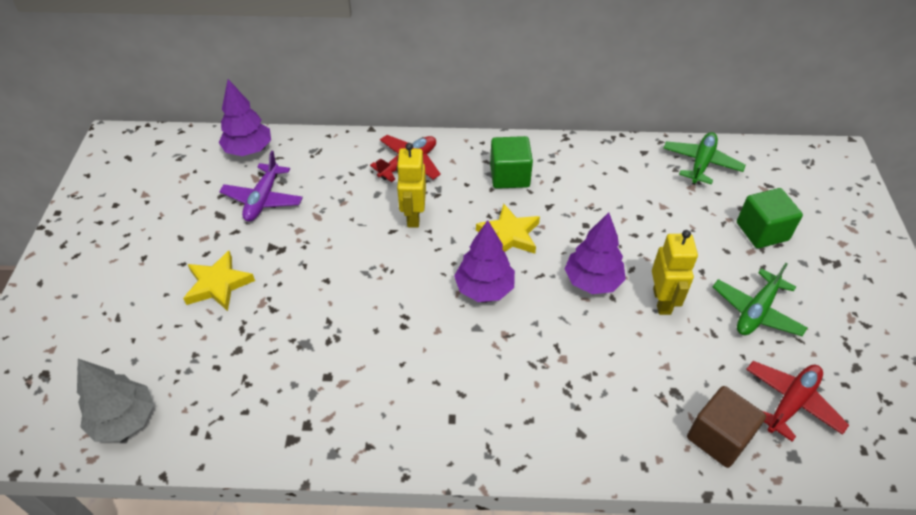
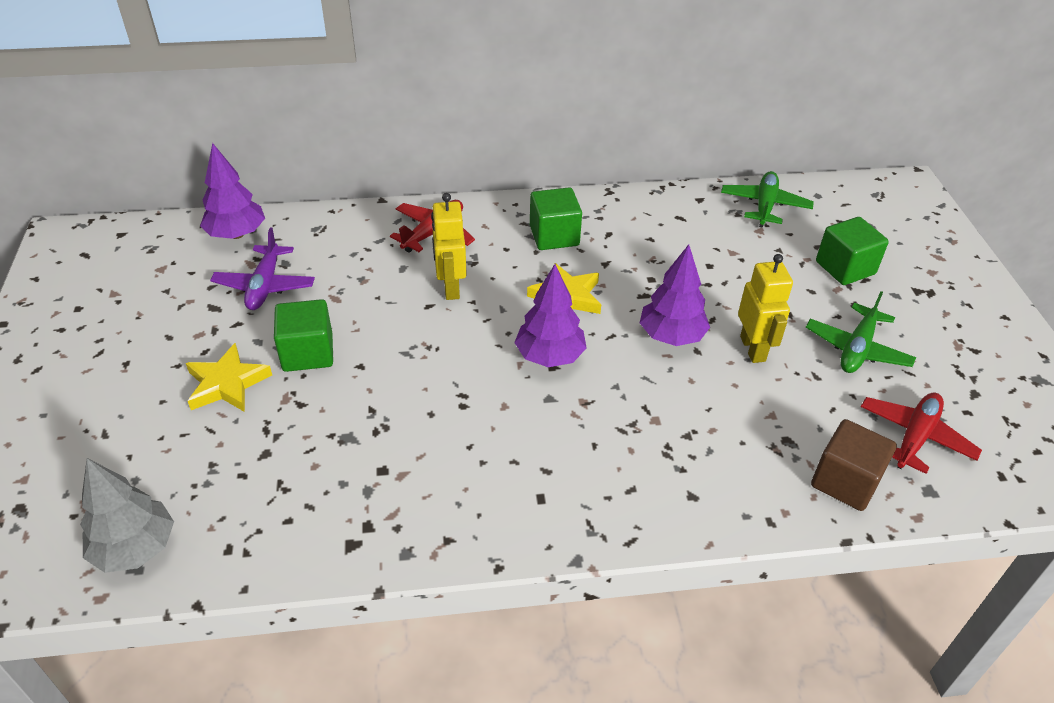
camera: 10 degrees left, 5 degrees down
(286, 264) = (308, 353): none -> green cube

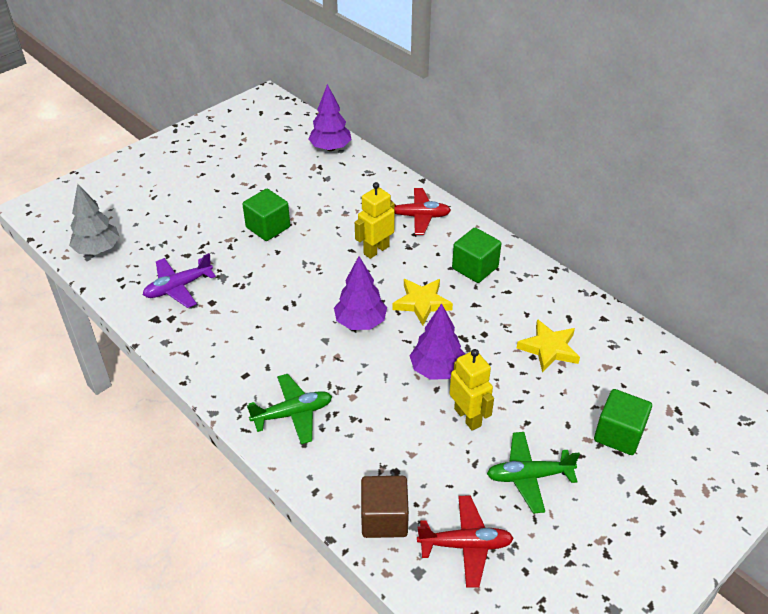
camera: 55 degrees right, 0 degrees up
(227, 383) = (220, 213): yellow star -> yellow star (549, 348)
(265, 286) = (302, 182): purple plane -> purple plane (178, 287)
(753, 349) = (468, 417): yellow robot -> yellow robot turned 75 degrees counterclockwise
(764, 206) = (640, 357): green plane -> green plane (293, 414)

